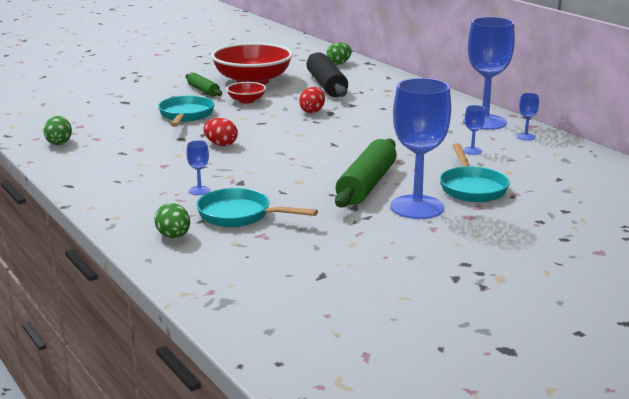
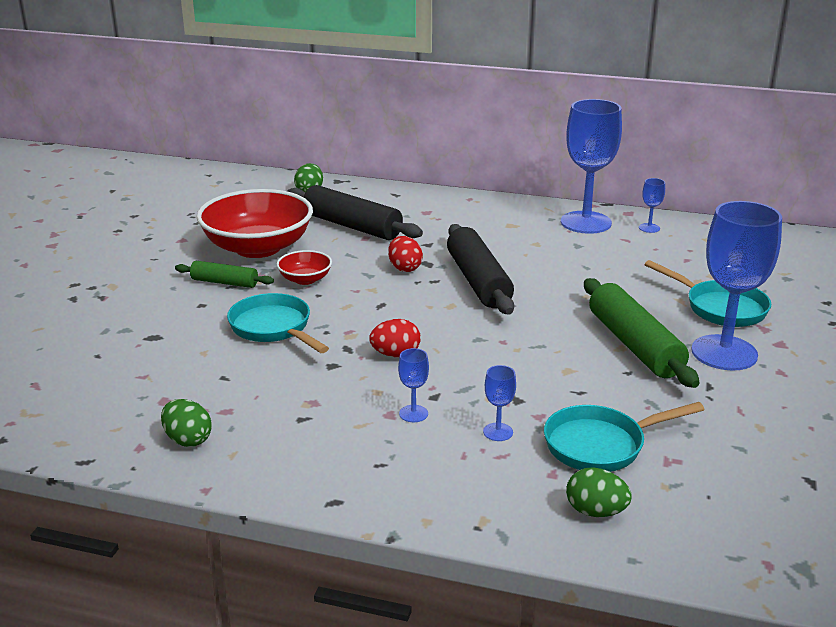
camera: 40 degrees left, 5 degrees up
(342, 129) = (478, 281): none -> black rolling pin
(472, 151) = (639, 262): blue goblet -> blue goblet (413, 413)

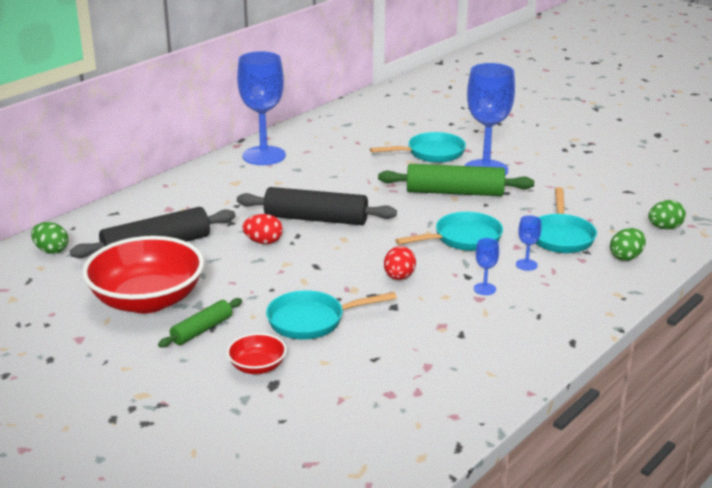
camera: 65 degrees left, 0 degrees up
(188, 440) = (458, 390): green egg -> green egg (664, 228)
(305, 279) = (237, 289): red bowl -> red bowl (257, 367)
(521, 375) = (463, 239): none -> turquoise pan
(649, 228) = (298, 138): blue goblet -> none

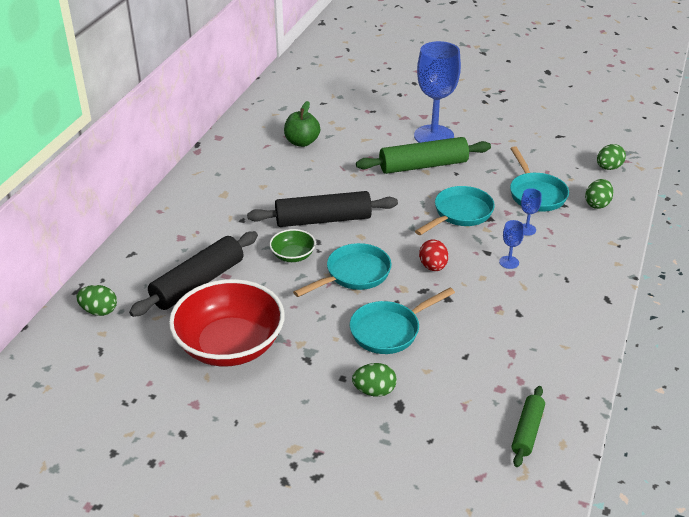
camera: 20 degrees left, 10 degrees up
(202, 330) = (301, 365): green rolling pin -> green rolling pin (527, 431)
(257, 367) = (374, 391): red bowl -> green egg
(263, 242) = (293, 255): red egg -> green bowl
(264, 156) = (230, 158): blue goblet -> none
(344, 154) = (302, 142): none -> green apple
(431, 153) = (377, 127): turquoise pan -> turquoise pan (354, 274)

